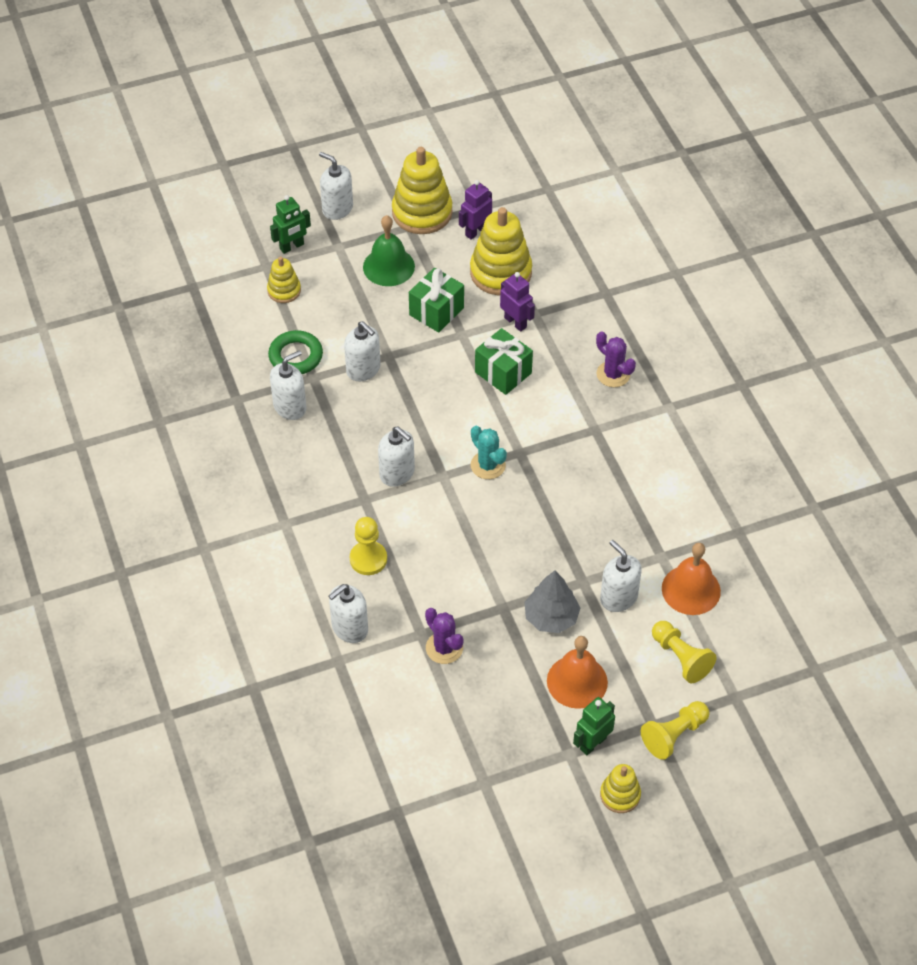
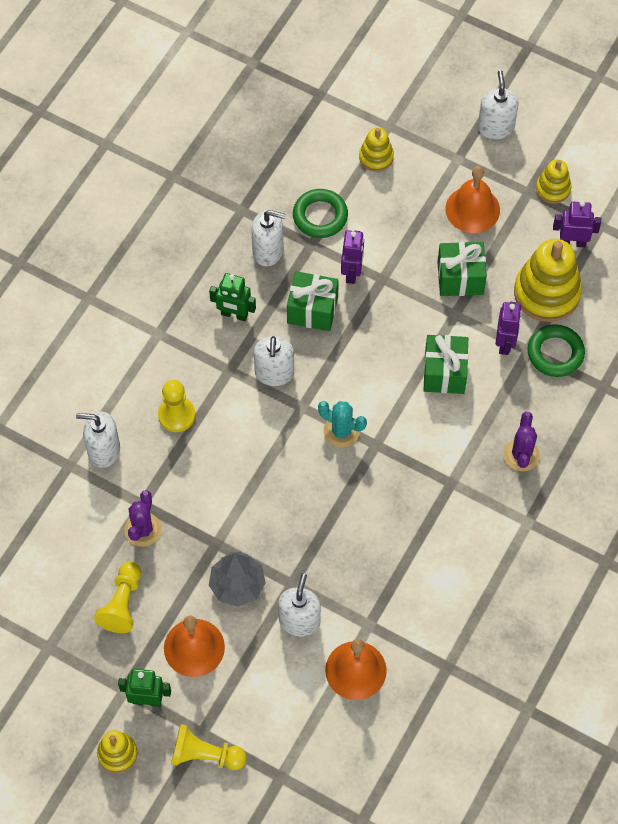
camera: 50 degrees right, 10 degrees up
(292, 247) = (425, 127): green robot -> green robot (234, 314)
(363, 369) = (352, 272): white soap dispenser -> purple robot
(369, 414) = (312, 310): none -> green gift
(388, 266) = (472, 209): green bell -> orange bell
(422, 212) = (553, 189): yellow stacking toy -> yellow stacking toy, size x0.54
(488, 465) = (341, 431): turquoise cactus -> turquoise cactus turned 75 degrees counterclockwise
(553, 301) = (555, 353): none -> green ring
(681, 658) = (282, 709): yellow pawn -> yellow pawn (122, 603)

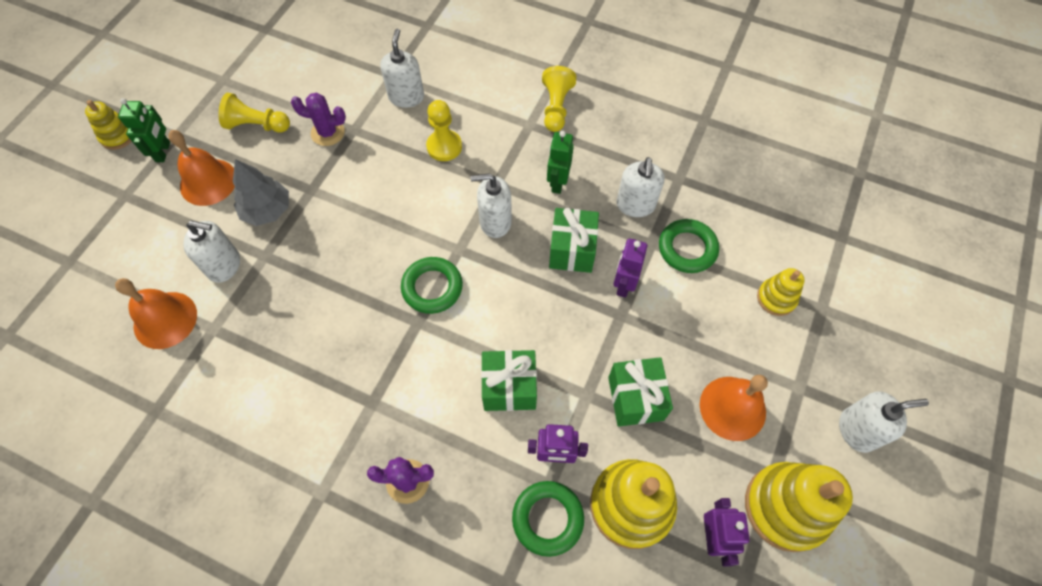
camera: 85 degrees right, 0 degrees up
(205, 755) = (102, 200): yellow pawn -> yellow pawn (556, 107)
(341, 431) = (432, 287): turquoise cactus -> green ring
(352, 272) = (623, 284): purple robot -> purple robot turned 105 degrees clockwise
(553, 189) = (786, 507): yellow stacking toy -> yellow stacking toy, size x1.86

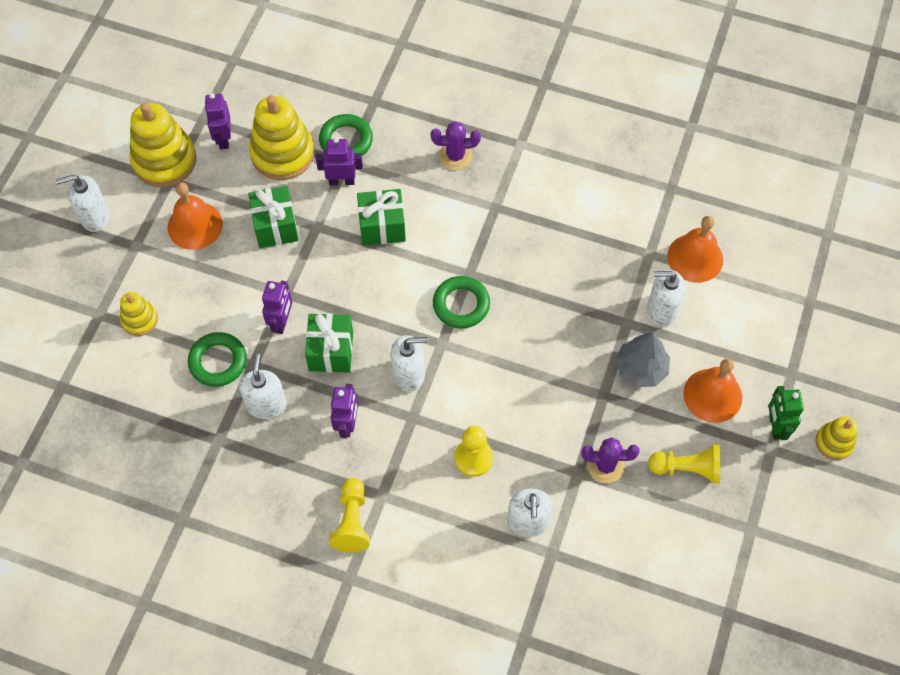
camera: 175 degrees right, 0 degrees up
(557, 182) = (347, 424): green robot -> purple robot

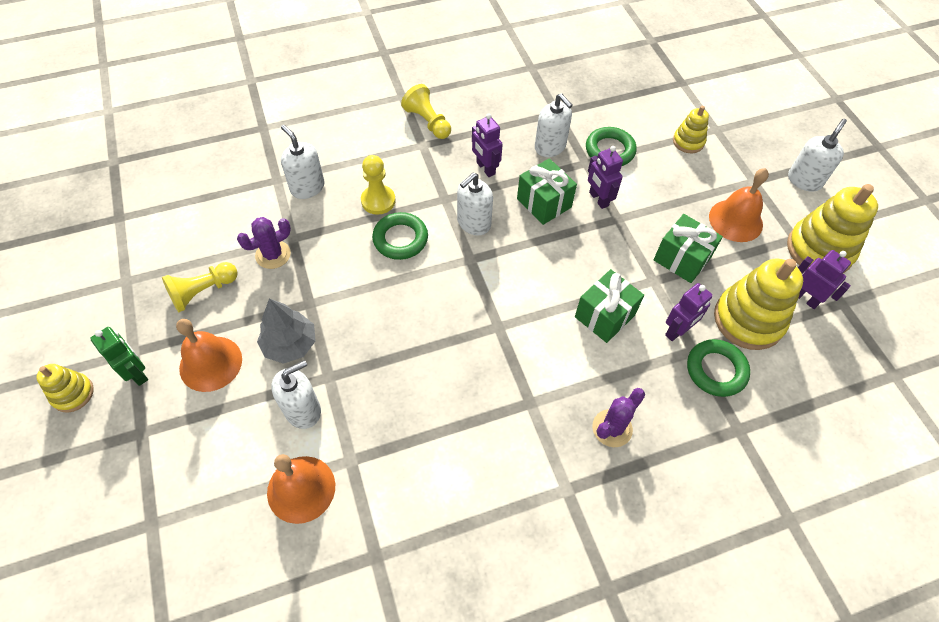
camera: 140 degrees right, 5 degrees down
(461, 304) = (481, 297): green ring -> green ring (400, 239)

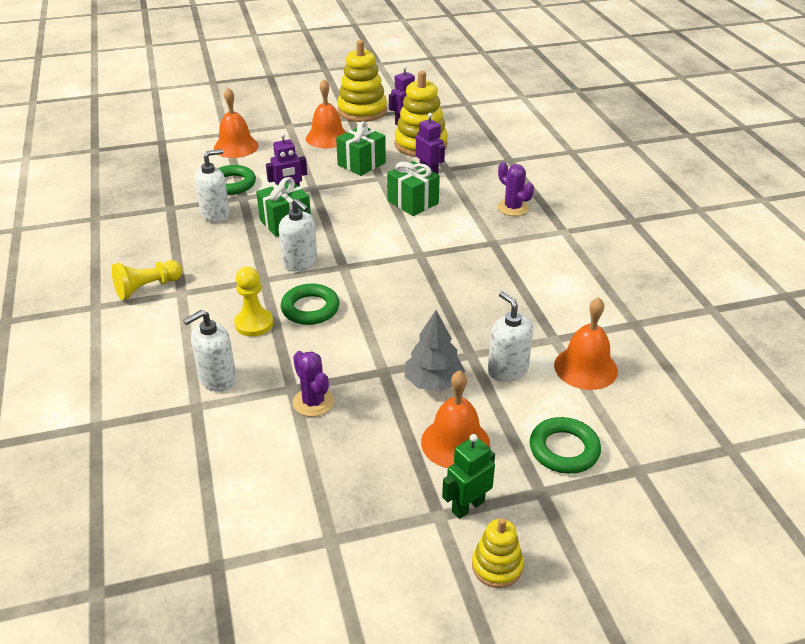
camera: 85 degrees left, 20 degrees down
(203, 292) = (358, 459): yellow pawn -> none
(485, 168) = (230, 253): purple robot -> none
(688, 142) = (236, 147): yellow stacking toy -> orange bell
(716, 370) = (463, 162): green ring -> green ring (564, 450)
(804, 180) = (294, 106): white soap dispenser -> none

